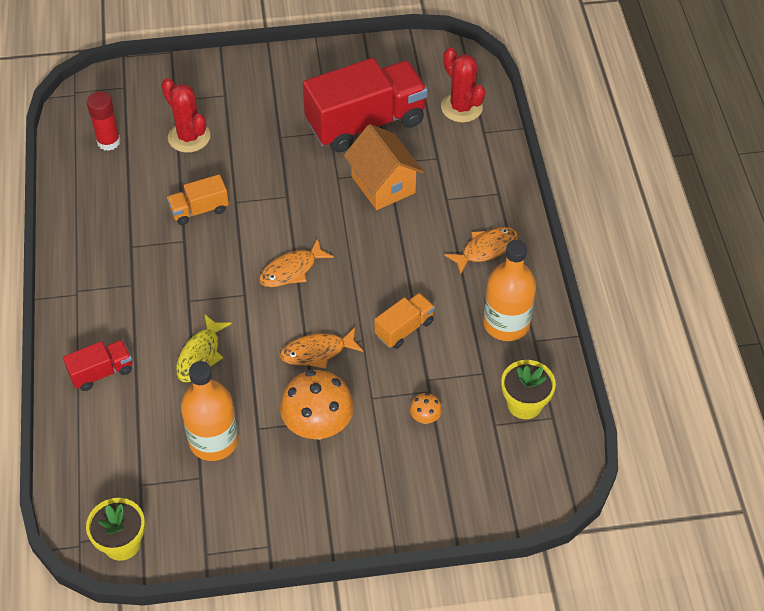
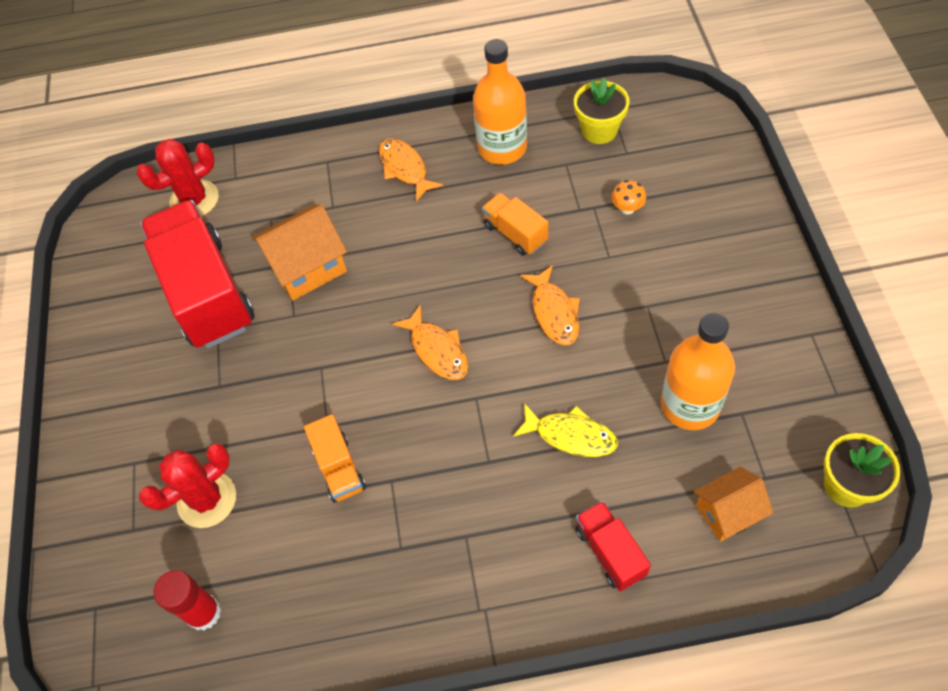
camera: 85 degrees left, 5 degrees up
(116, 453) = (727, 512): none -> orange house
(318, 425) = (652, 302): orange mushroom -> none

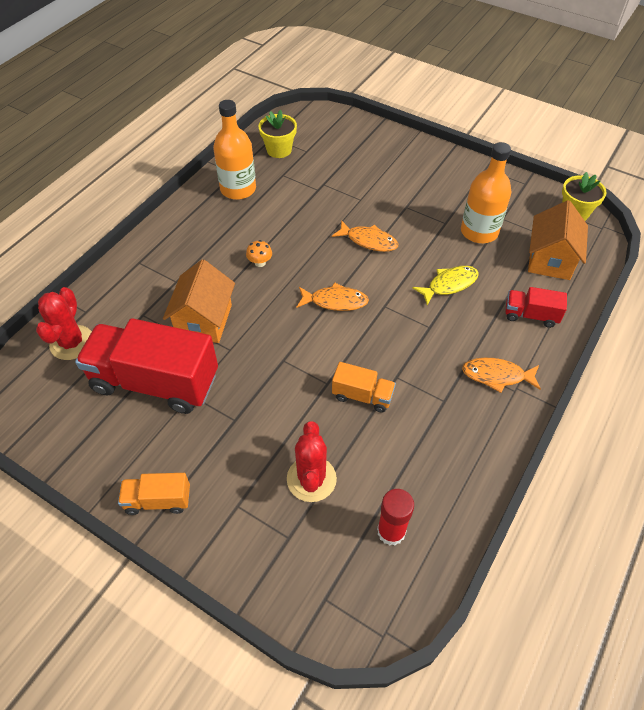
camera: 55 degrees left, 5 degrees down
(405, 168) = (195, 234): orange fish -> orange fish (497, 376)
(515, 233) = (300, 221): orange truck -> orange truck (158, 500)
(627, 208) = (340, 174): orange mushroom -> orange mushroom (260, 263)
(727, 512) = (550, 259): orange house -> orange house, size x1.53

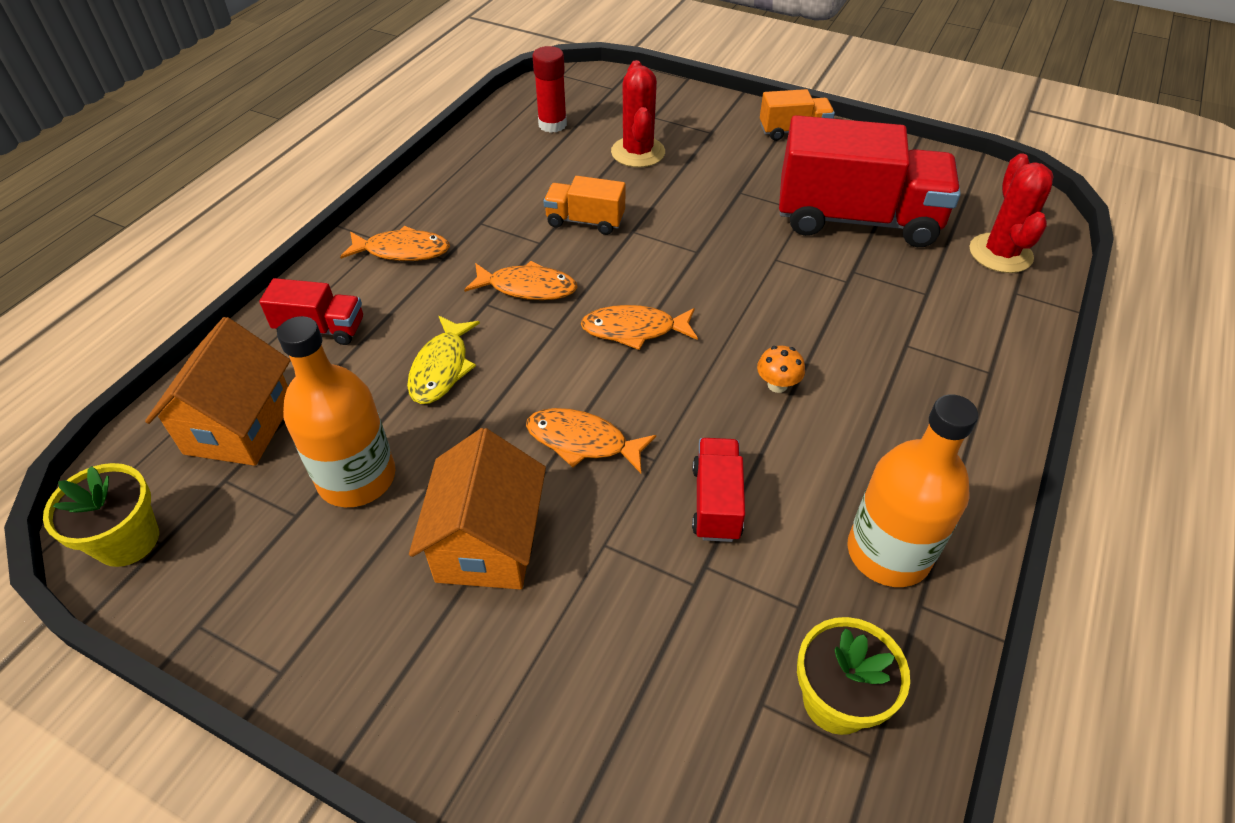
camera: 175 degrees right, 5 degrees down
(204, 320) = (829, 291): orange house -> orange house (487, 543)
(307, 211) = (716, 502): none -> red truck
(403, 337) = (527, 288): none -> orange fish
(449, 284) = (441, 368): yellow fish -> yellow fish turned 45 degrees counterclockwise

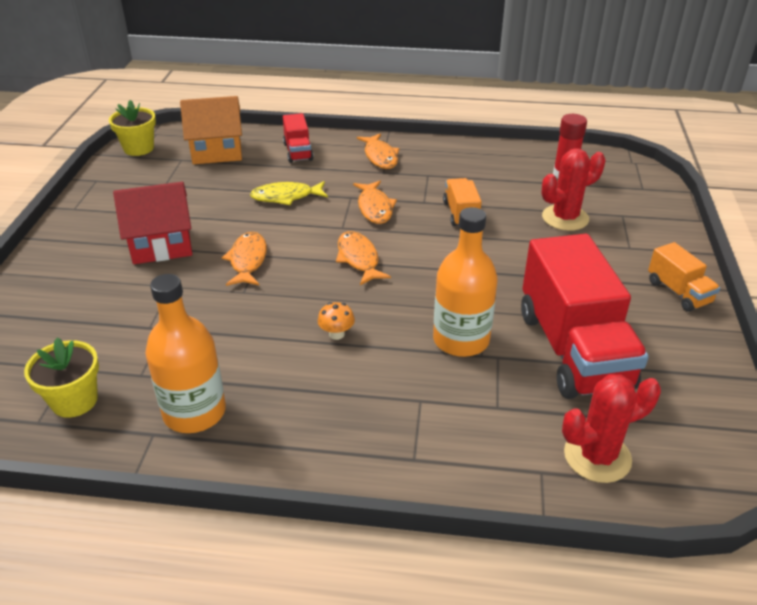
camera: 70 degrees right, 10 degrees down
(357, 478) = (194, 194): orange bottle -> orange bottle (461, 340)
(487, 543) = (161, 245): orange house -> red house
(716, 502) = (216, 324): red truck -> none

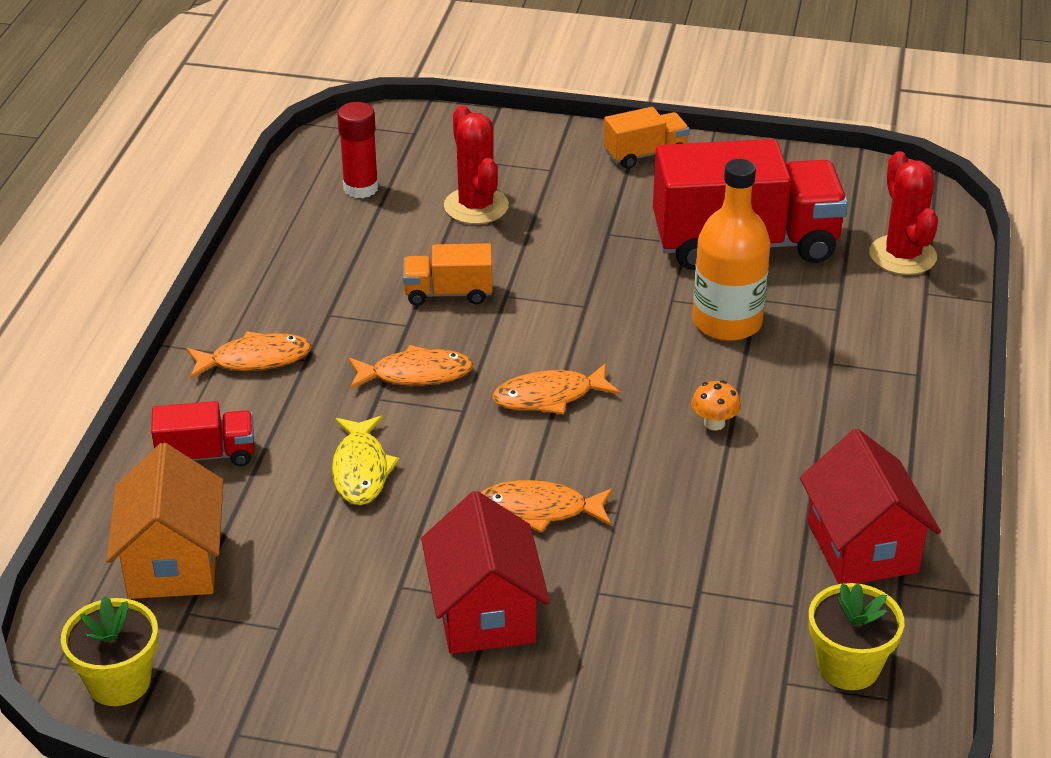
camera: 85 degrees left, 0 degrees up
(194, 412) = (862, 547): orange bottle -> red house

